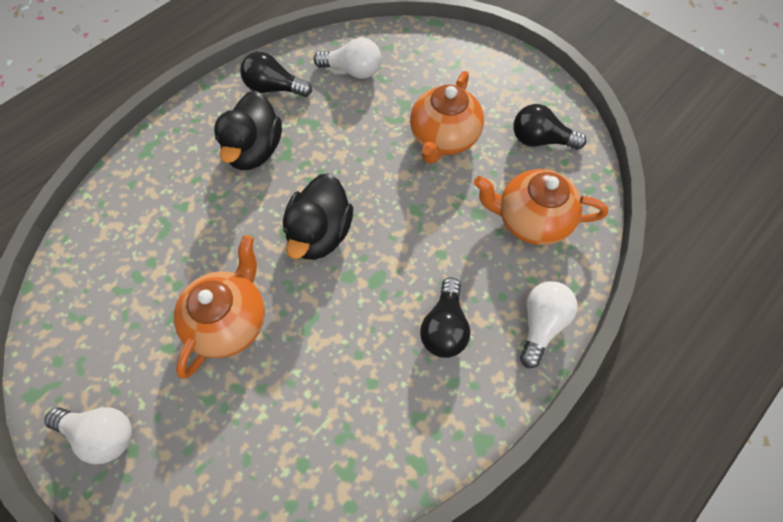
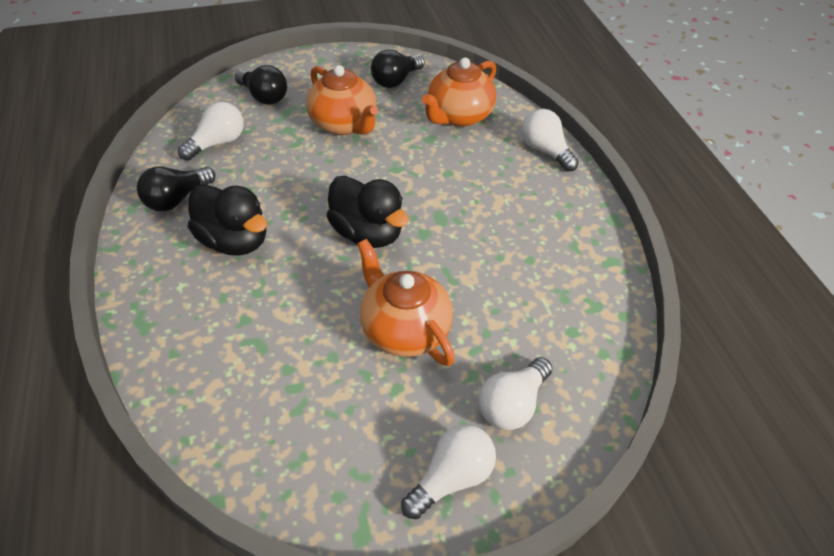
camera: 60 degrees left, 15 degrees down
(193, 448) = (512, 404): none -> white light bulb
(444, 327) = (511, 198): black light bulb -> black light bulb (264, 97)

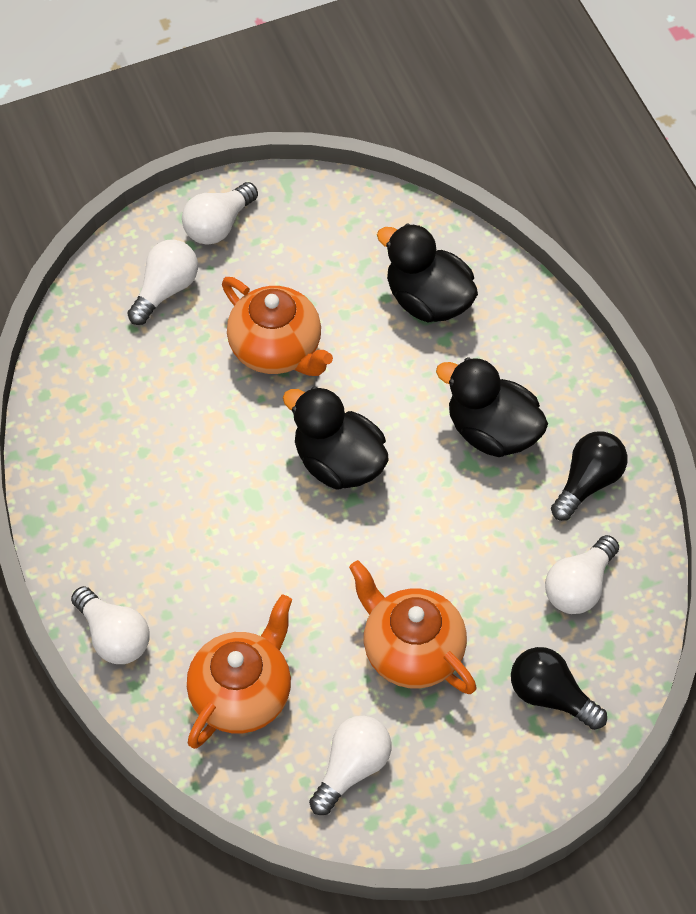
camera: 175 degrees right, 10 degrees up
(245, 359) = (428, 300): none -> black duck
(396, 80) = (352, 768): black light bulb -> white light bulb

